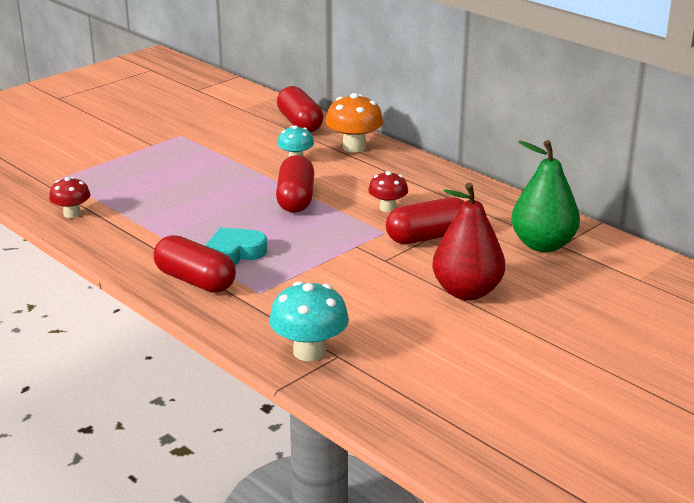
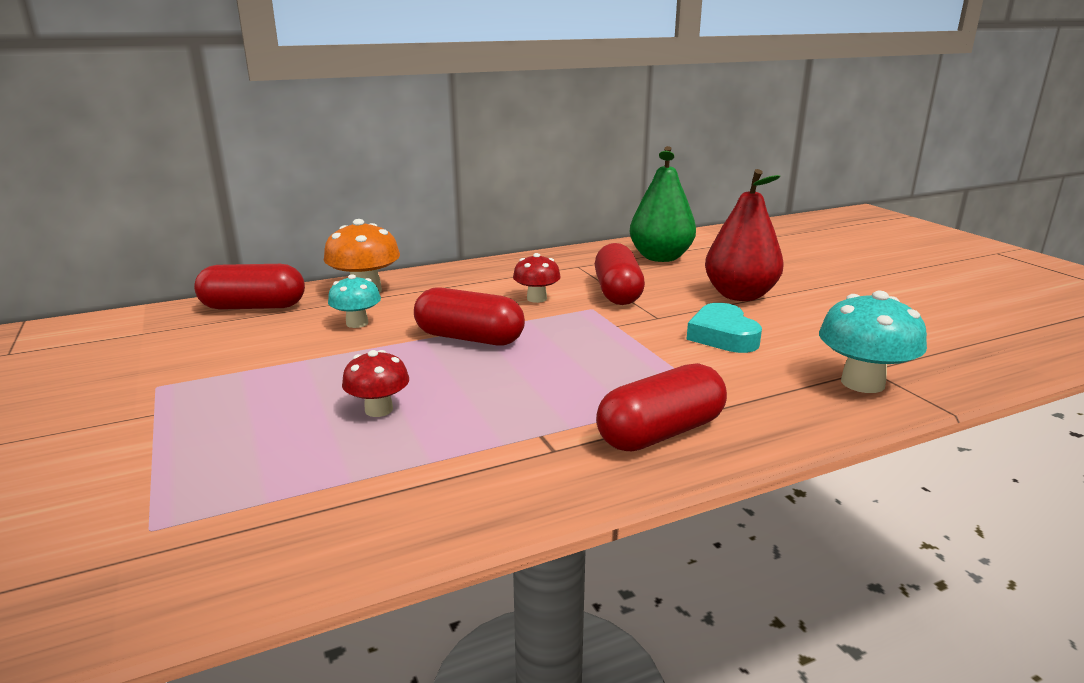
camera: 70 degrees left, 5 degrees down
(72, 214) = (333, 528): red mushroom -> red mushroom (379, 410)
(234, 253) = (593, 395): turquoise heart -> turquoise heart (722, 336)

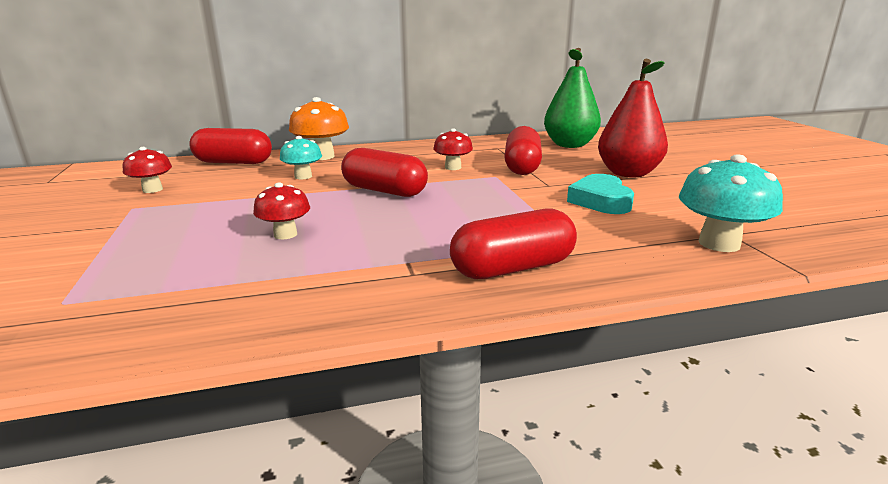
camera: 10 degrees right, 0 degrees up
(167, 356) = (152, 189): none -> red mushroom

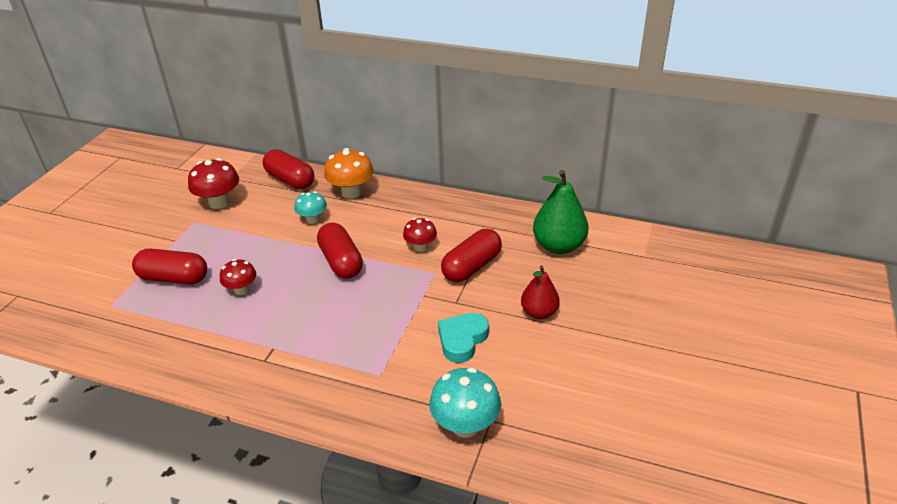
camera: 35 degrees right, 15 degrees up
(152, 189) = (219, 202): red mushroom -> red mushroom, size x1.60
(513, 268) = (316, 383): red capsule -> red capsule (174, 278)
(628, 173) = (539, 313): red pear -> red pear, size x0.63

